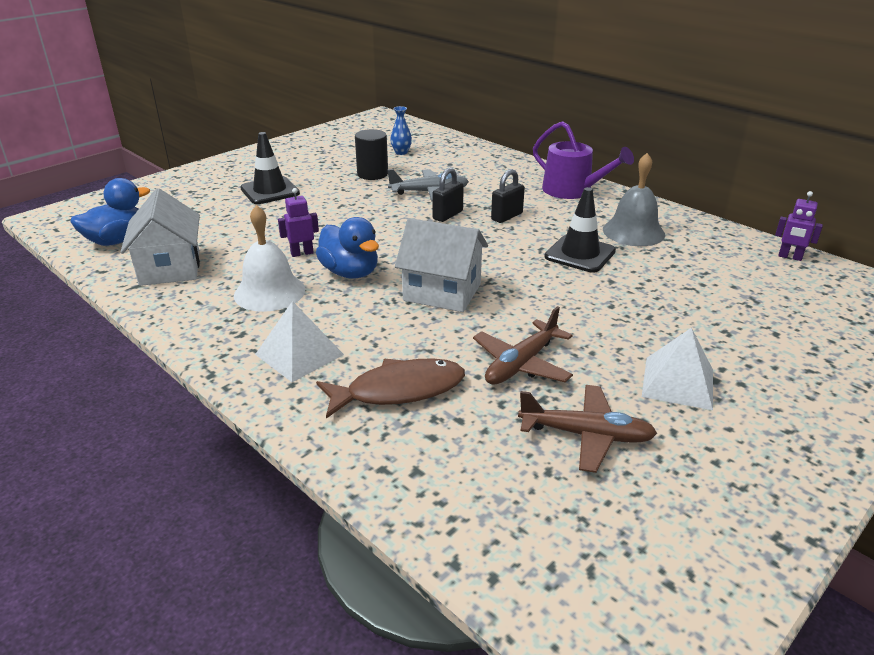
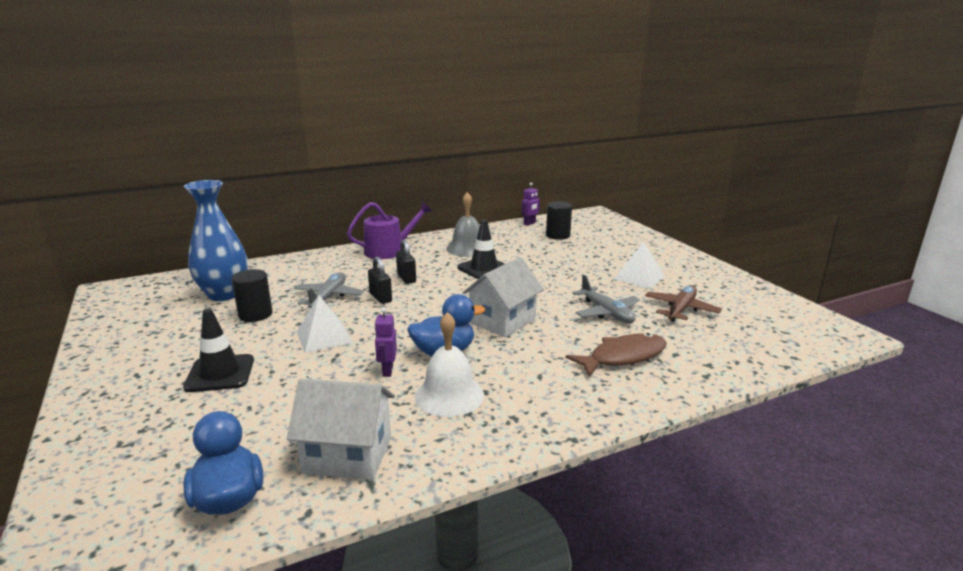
camera: 70 degrees left, 10 degrees down
(299, 354) = (560, 391): white pyramid -> white pyramid (324, 337)
(399, 390) = (623, 357): brown fish -> brown fish turned 60 degrees clockwise
(401, 152) = (224, 294): blue vase -> blue vase, size x2.42
(521, 364) = (606, 312): brown plane -> grey plane
(770, 287) = (558, 235): none -> black cylinder

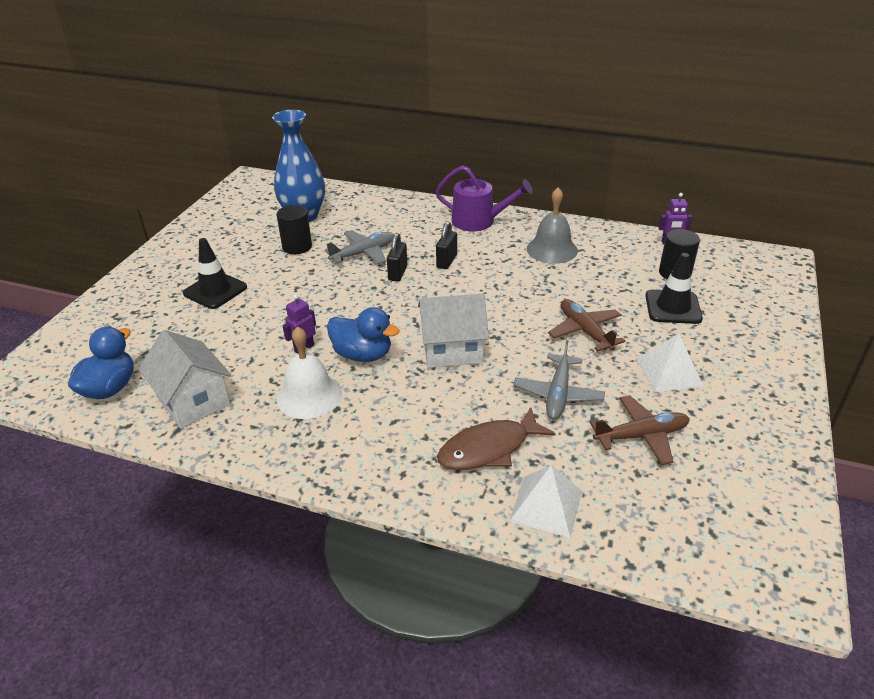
camera: 45 degrees right, 15 degrees up
(324, 337) = (309, 292): white pyramid -> white pyramid (546, 505)
(484, 268) = (528, 282): black traffic cone -> black traffic cone (673, 307)
(562, 278) = (585, 331): none -> brown plane
(623, 357) = (489, 448): brown fish -> brown fish turned 135 degrees clockwise

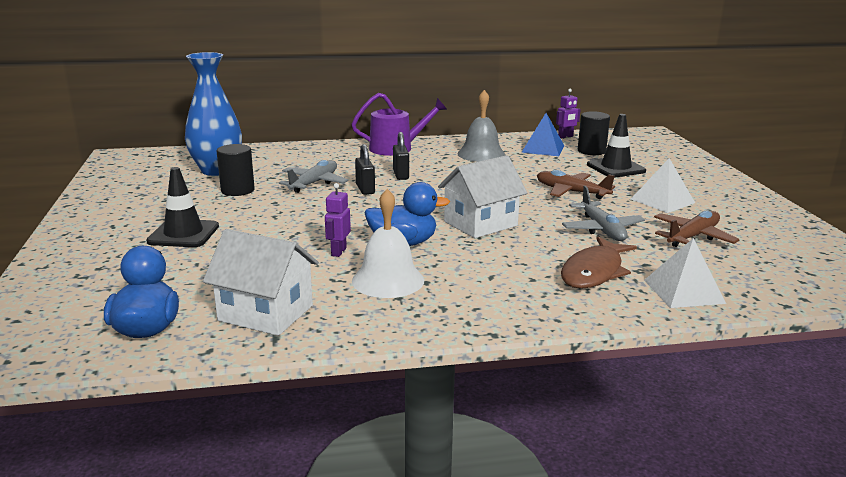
camera: 30 degrees left, 15 degrees down
(624, 256) = (543, 149): none -> blue pyramid

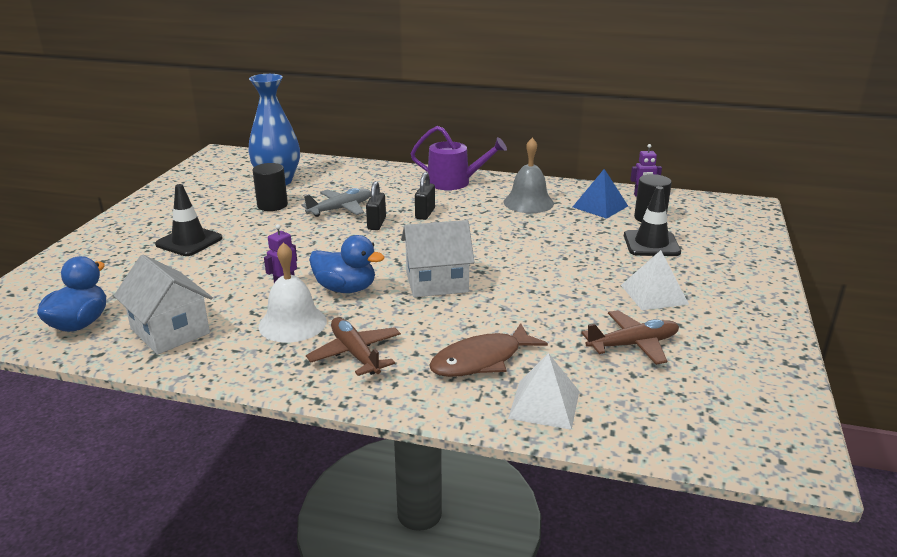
camera: 25 degrees right, 5 degrees up
(571, 192) = (568, 264): brown plane -> brown plane (355, 354)
(601, 229) = (546, 314): grey plane -> none

